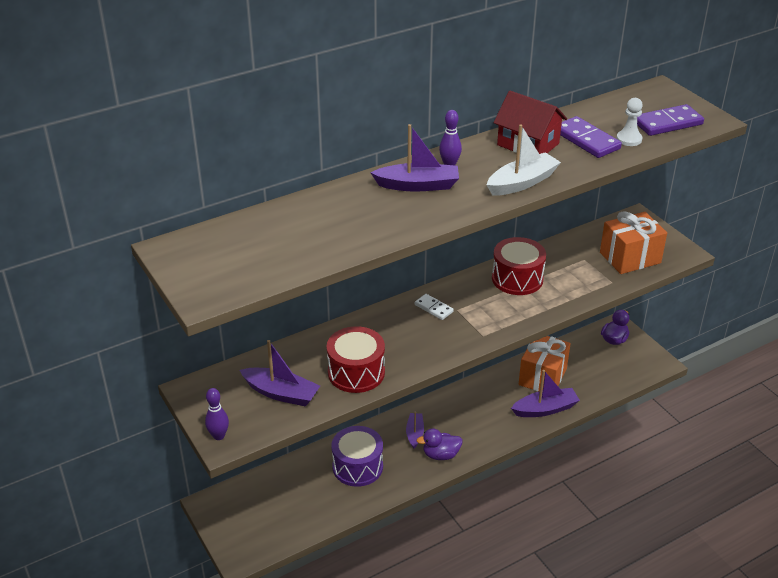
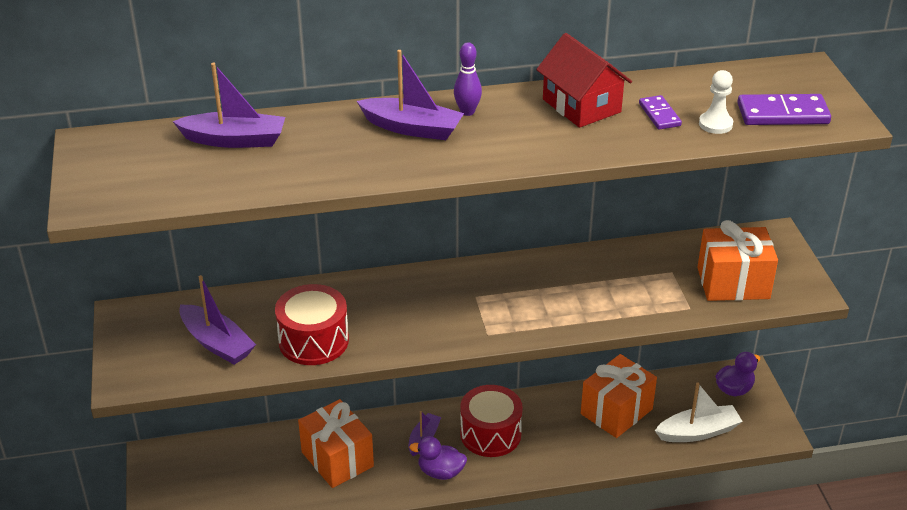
camera: 20 degrees right, 0 degrees up
(219, 436) = (122, 373): purple bowling pin -> none
(357, 466) = (337, 459): purple drum -> orange gift
(434, 308) = (449, 288): white domino -> none
(517, 279) = (572, 276): red drum -> red drum (490, 434)
(522, 182) = (539, 150): white boat -> white boat (698, 432)
(545, 409) = (598, 452): purple boat -> purple boat (235, 140)
(586, 140) = (659, 115): purple domino -> purple domino, size x0.60

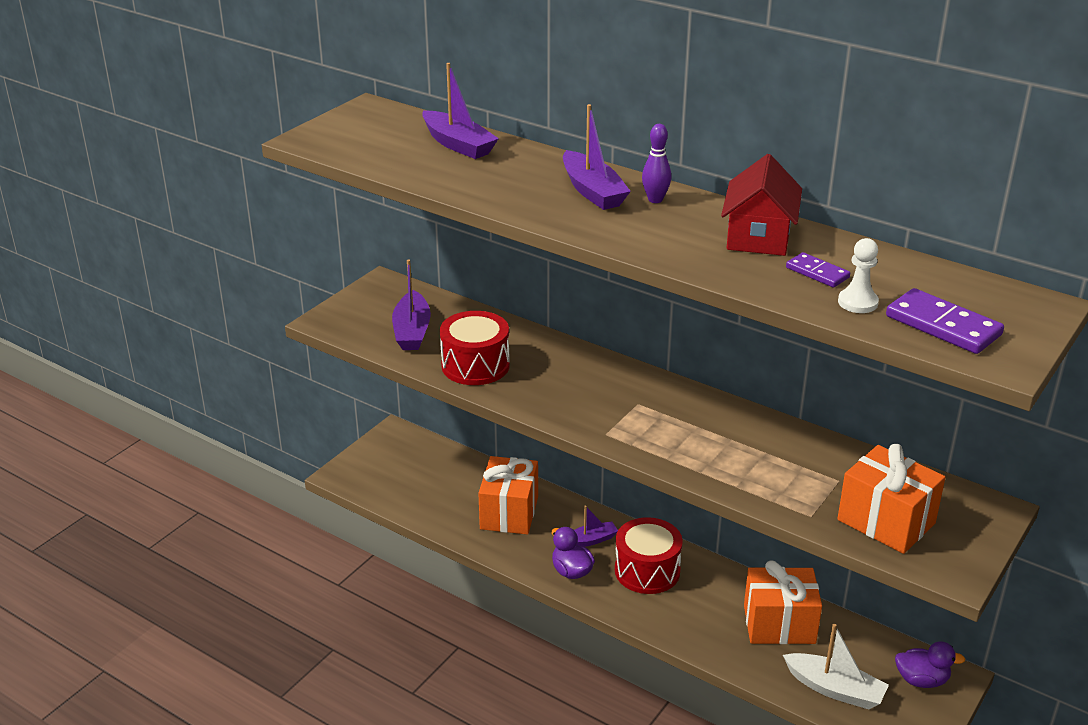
camera: 45 degrees right, 5 degrees down
(659, 115) = (817, 273): purple domino -> purple domino turned 75 degrees counterclockwise

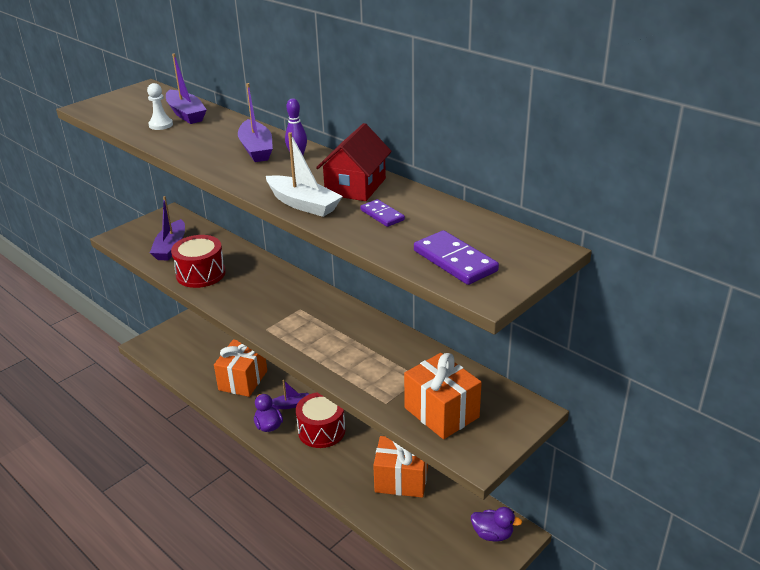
camera: 10 degrees right, 0 degrees up
(835, 689) = (424, 534): white boat -> white boat (303, 204)
(857, 302) = (398, 239): white pawn -> white pawn (161, 125)

